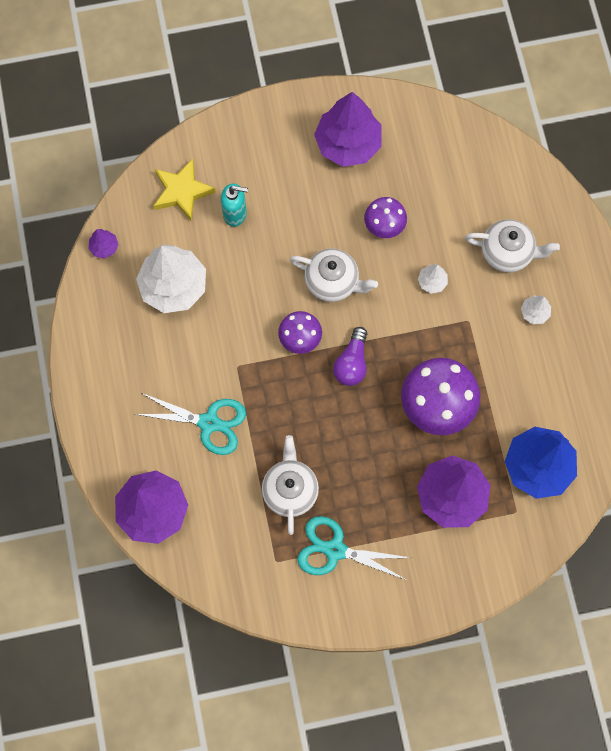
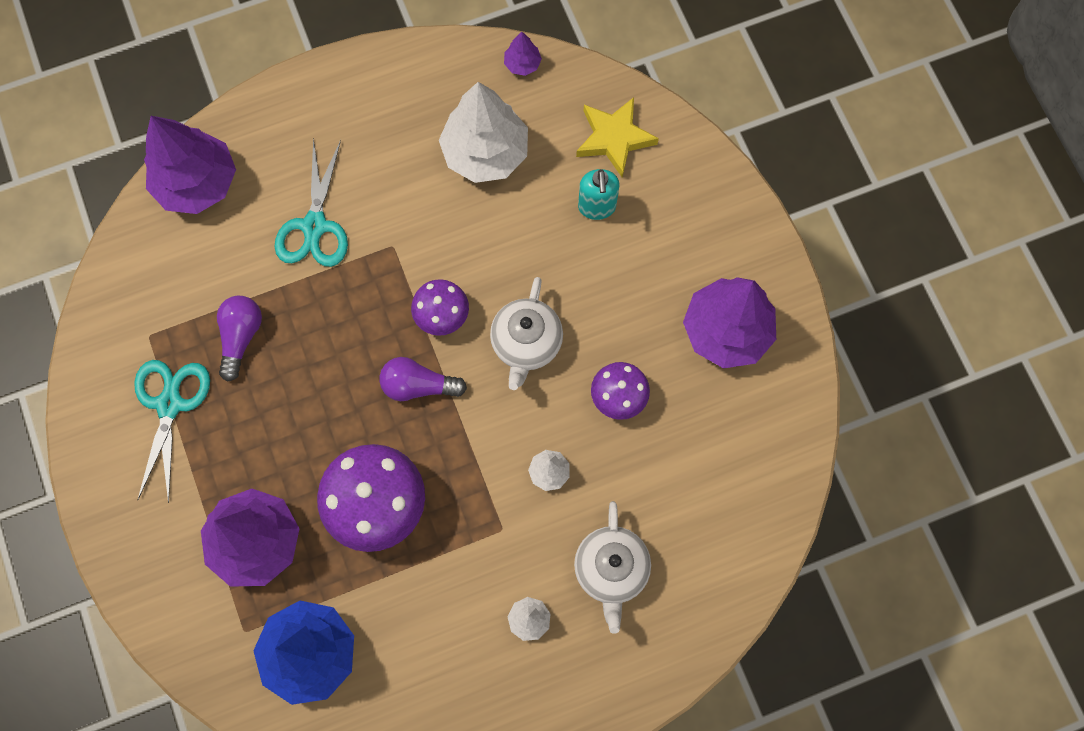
camera: 80 degrees right, 0 degrees up
(290, 489) = (241, 337): white teapot -> purple light bulb

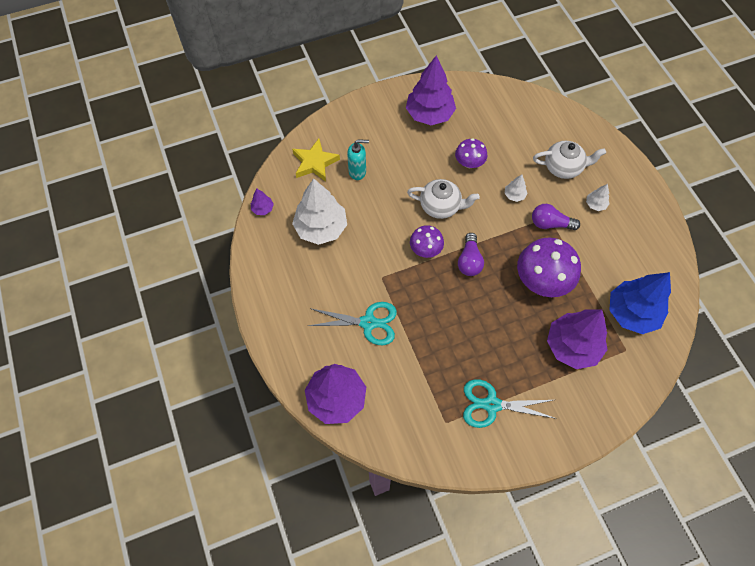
camera: 90 degrees left, 10 degrees down
(241, 337) = (444, 363): purple light bulb -> purple light bulb (550, 224)

